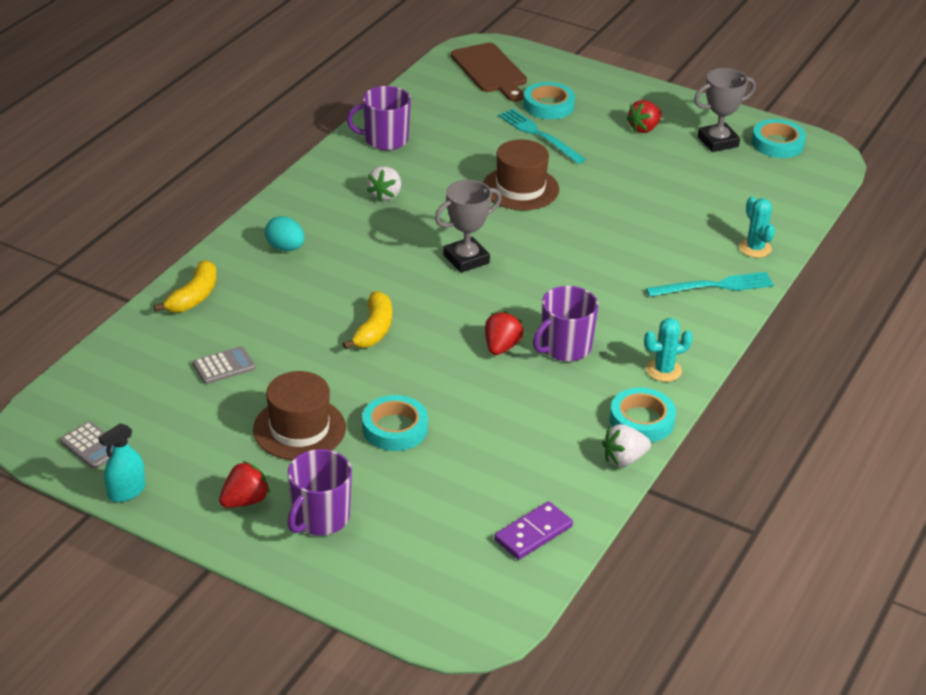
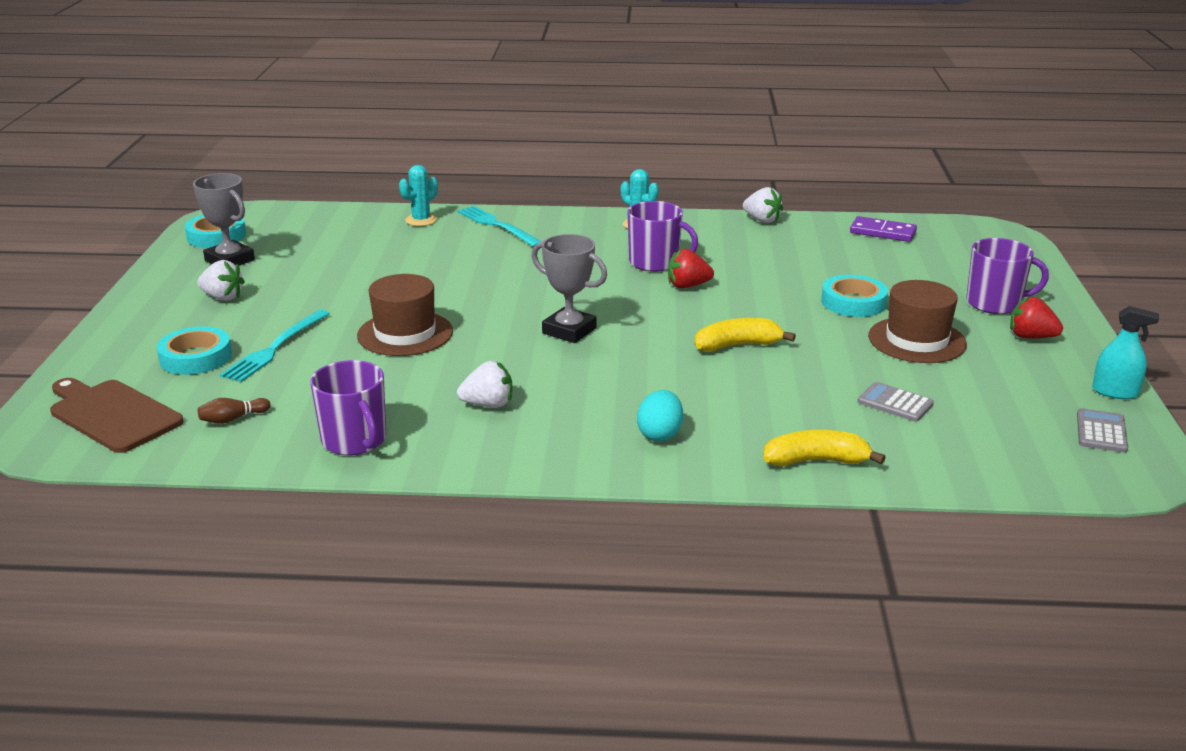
camera: 115 degrees left, 10 degrees down
(450, 106) = (233, 419): none -> brown bowling pin
(490, 71) = (112, 415): brown cutting board -> brown cutting board turned 90 degrees counterclockwise
(641, 420) = (710, 222): turquoise tape -> none
(644, 128) = (222, 297): red strawberry -> white strawberry

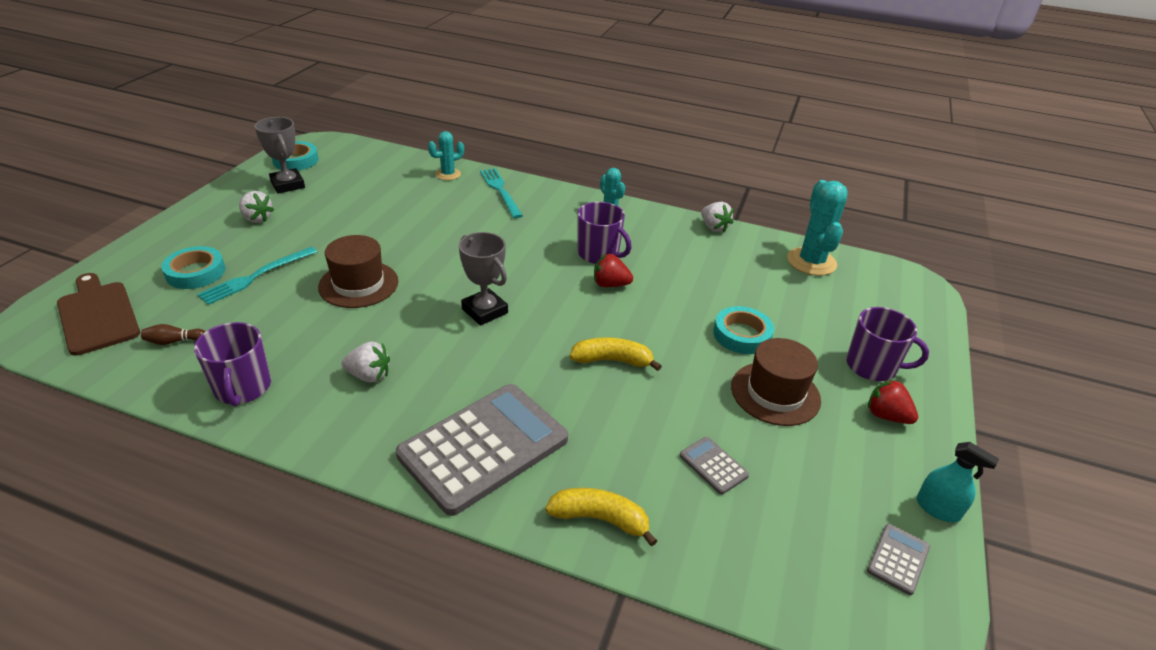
camera: 15 degrees right, 10 degrees up
(660, 434) = (483, 447): turquoise egg -> grey calculator
(883, 232) = (811, 262): purple domino -> turquoise cactus

